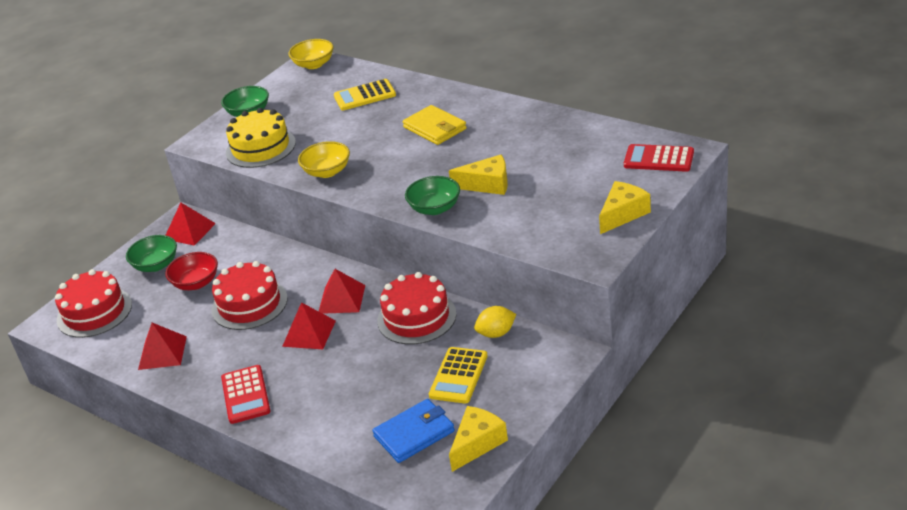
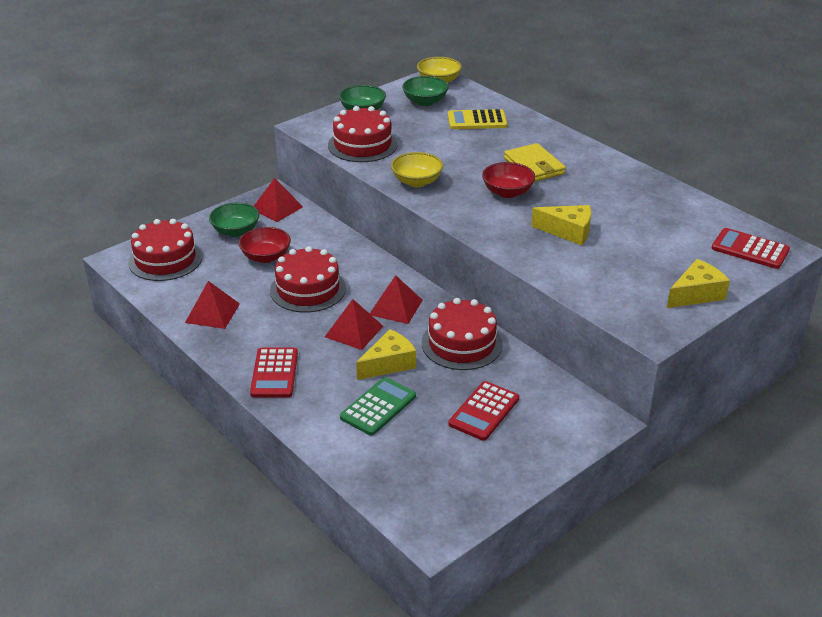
camera: 10 degrees right, 0 degrees up
(260, 147) = (362, 145): yellow cake -> red cake
(357, 399) = (378, 407): none -> green calculator
(414, 434) = (422, 456): blue wallet -> none
(418, 160) = (507, 192): none -> red bowl
(435, 208) = (508, 241): green bowl -> green bowl (425, 102)
(458, 376) = (484, 411): yellow calculator -> red calculator
(477, 443) = (481, 483): yellow cheese -> yellow cheese (389, 364)
(496, 333) = (535, 380): yellow lemon -> none

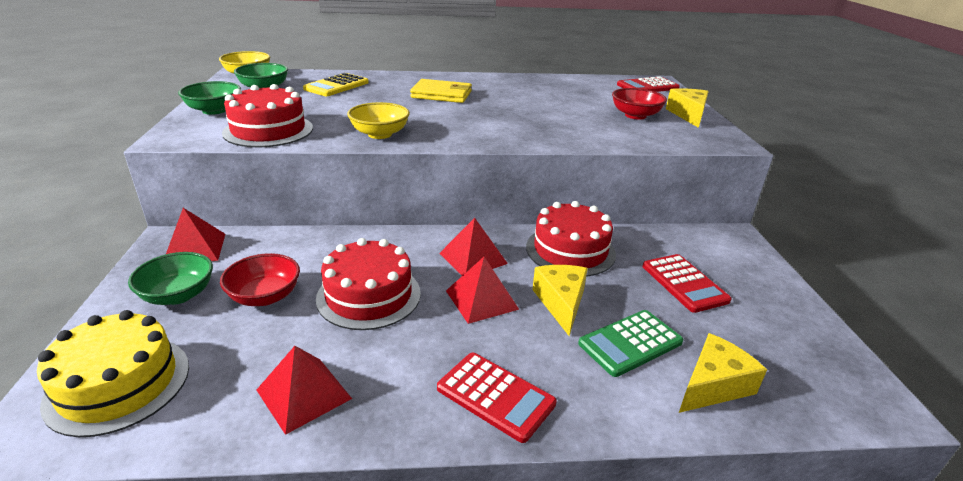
camera: 55 degrees left, 5 degrees down
(165, 259) = (118, 384): red cake -> yellow cake
(378, 407) = (630, 343): green calculator -> green calculator turned 105 degrees counterclockwise
(507, 192) = (462, 113): red bowl -> red bowl (635, 115)
(568, 231) = (553, 117): yellow cheese -> yellow cheese (713, 385)

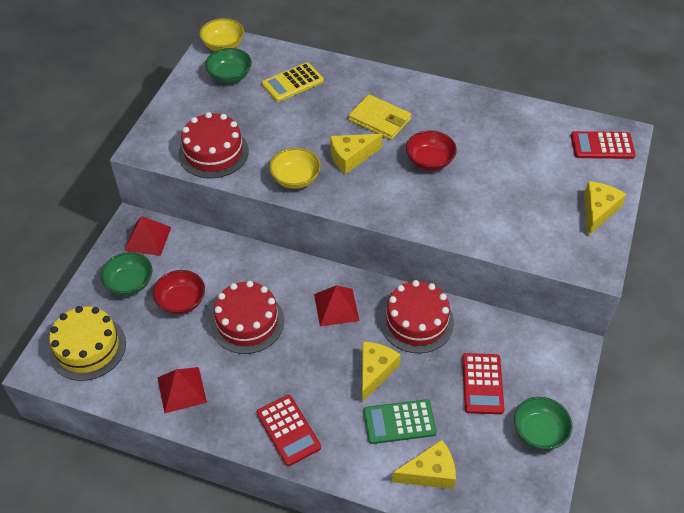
camera: 25 degrees right, 20 degrees up
(214, 110) = (181, 109): green bowl -> green bowl (539, 432)
(431, 116) = (351, 157): none -> yellow cheese
(481, 300) = (321, 350): red pyramid -> none
(635, 115) = (542, 200): red bowl -> red bowl (429, 161)

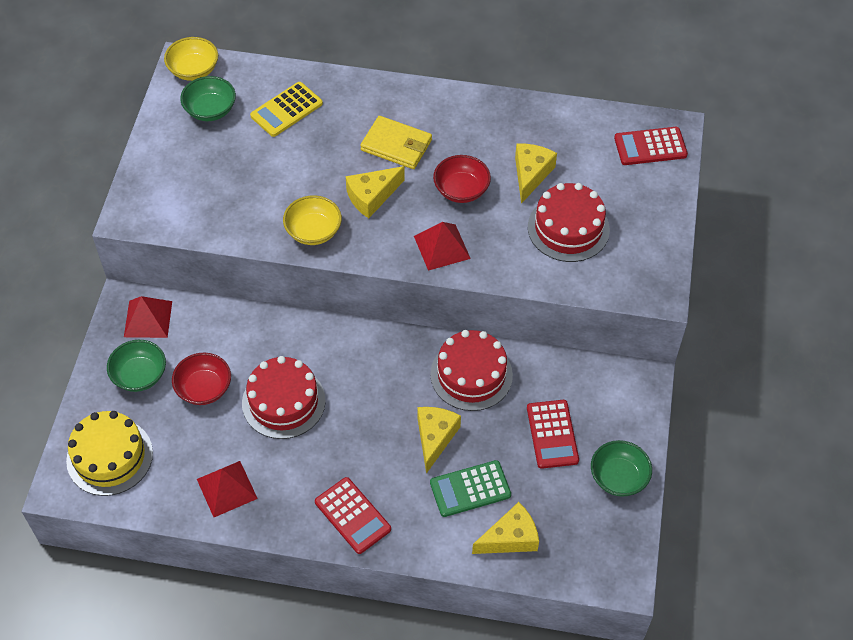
camera: 10 degrees left, 5 degrees up
(213, 152) = (212, 211): red cake -> red cake (568, 228)
(336, 307) = (380, 370): red pyramid -> red pyramid (441, 247)
(598, 211) = (653, 227): yellow cheese -> yellow cheese (530, 174)

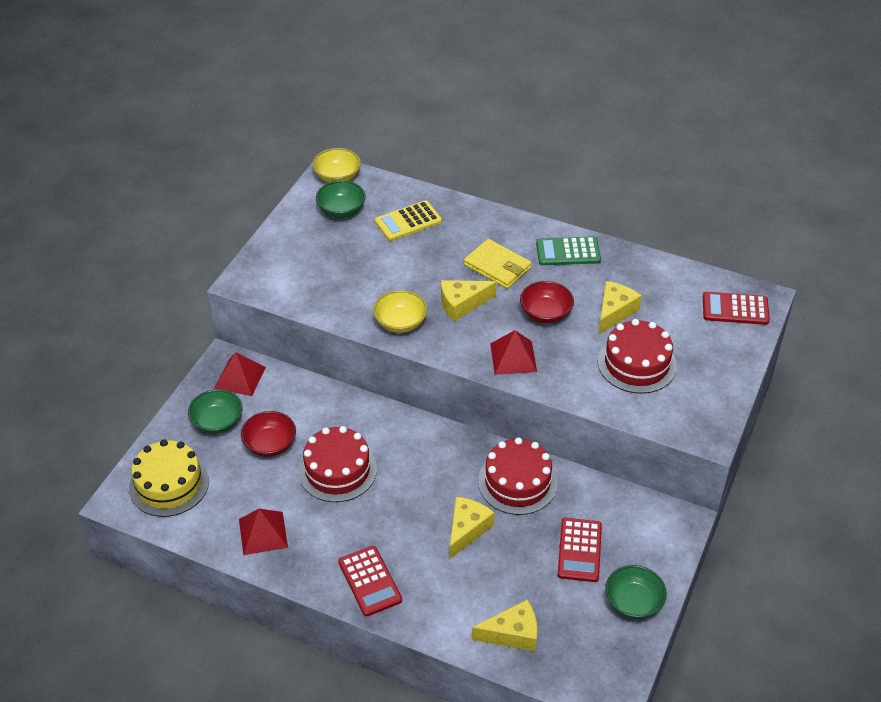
camera: 15 degrees right, 10 degrees down
(470, 489) = (487, 582): green calculator -> green calculator (568, 252)

